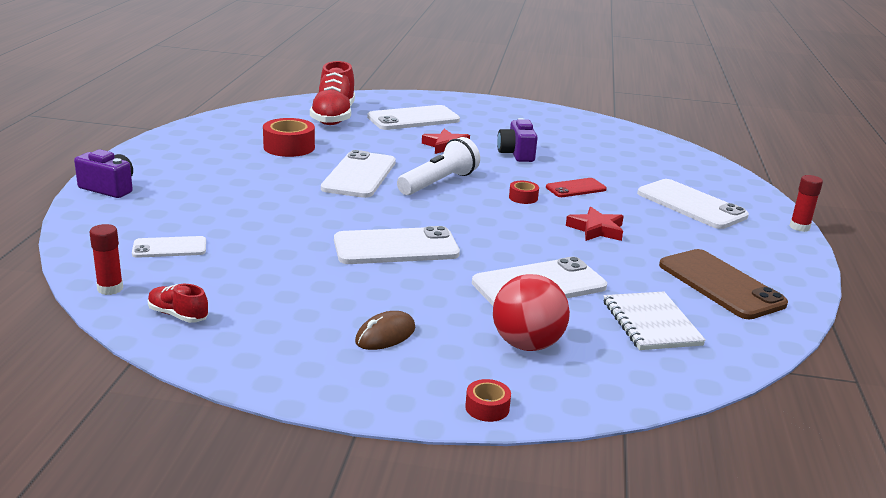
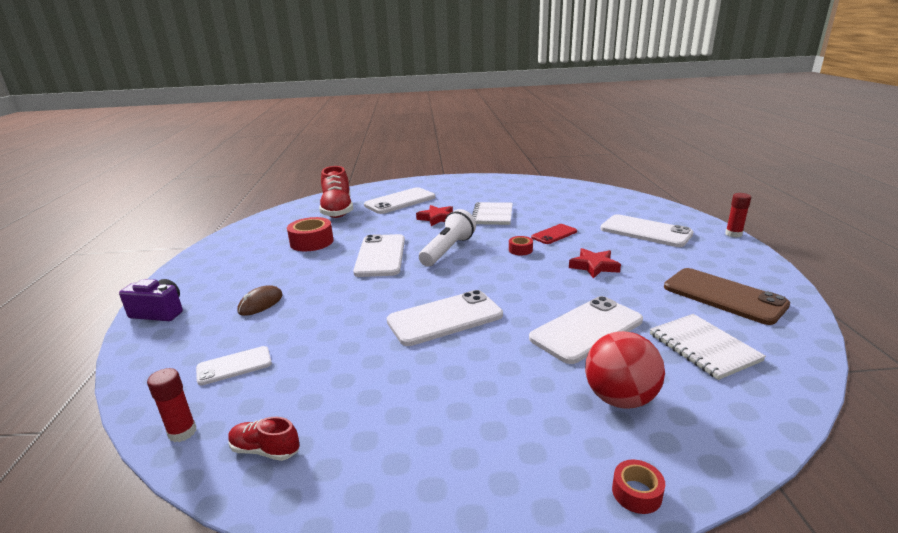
camera: 10 degrees left, 0 degrees up
(385, 335) = (486, 421): brown mouse -> brown mouse (260, 303)
(516, 154) = (492, 215): purple camera -> white notebook

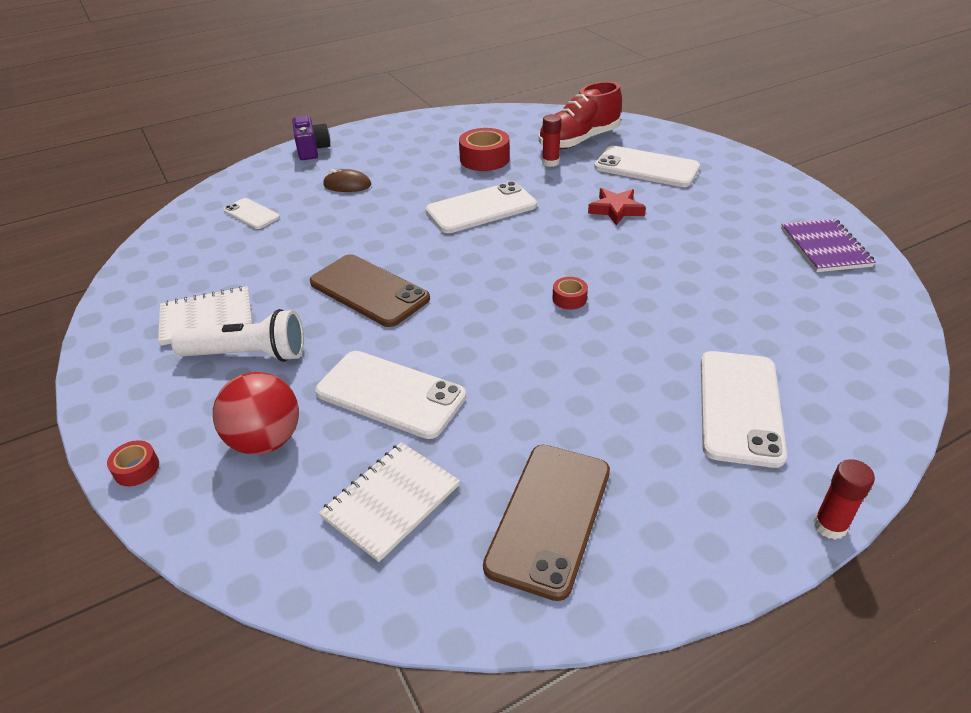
camera: 65 degrees right, 15 degrees up
(182, 432) = (171, 229): red glue stick -> red glue stick (550, 162)
(265, 450) = (159, 269): red shoe -> none
(445, 318) = (369, 291): white phone -> brown phone
(448, 250) = (527, 246): white flashlight -> white flashlight (248, 355)
(492, 215) = (667, 247): white notebook -> white notebook (206, 318)
(527, 186) = (825, 247): none -> purple notebook
(554, 234) = (645, 315): red phone -> none
(594, 266) = (563, 372): red star -> none

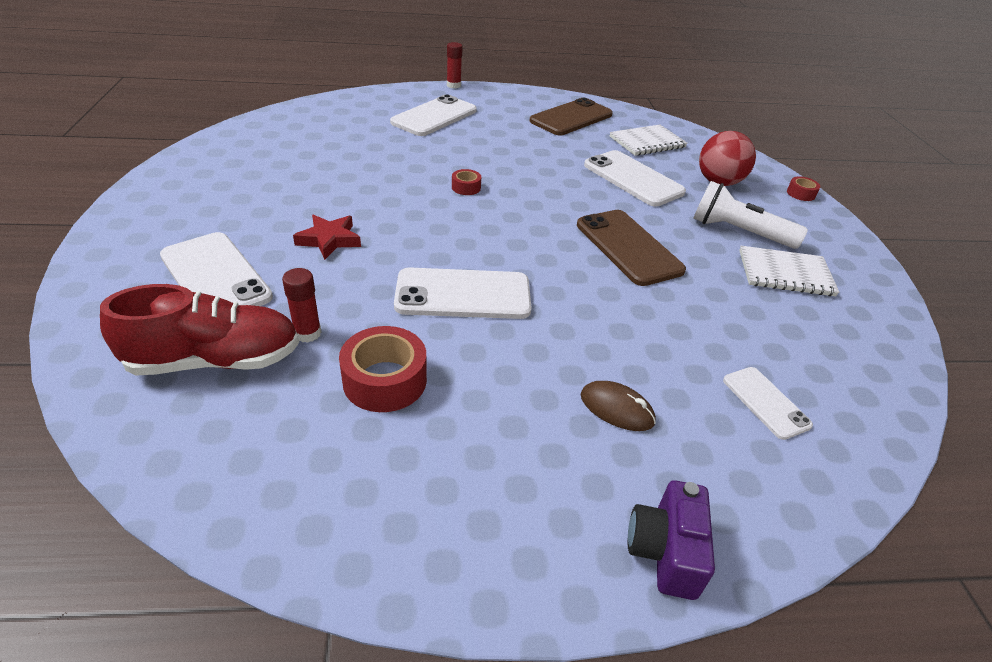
camera: 160 degrees left, 0 degrees up
(825, 247) = (229, 154): purple notebook -> none

